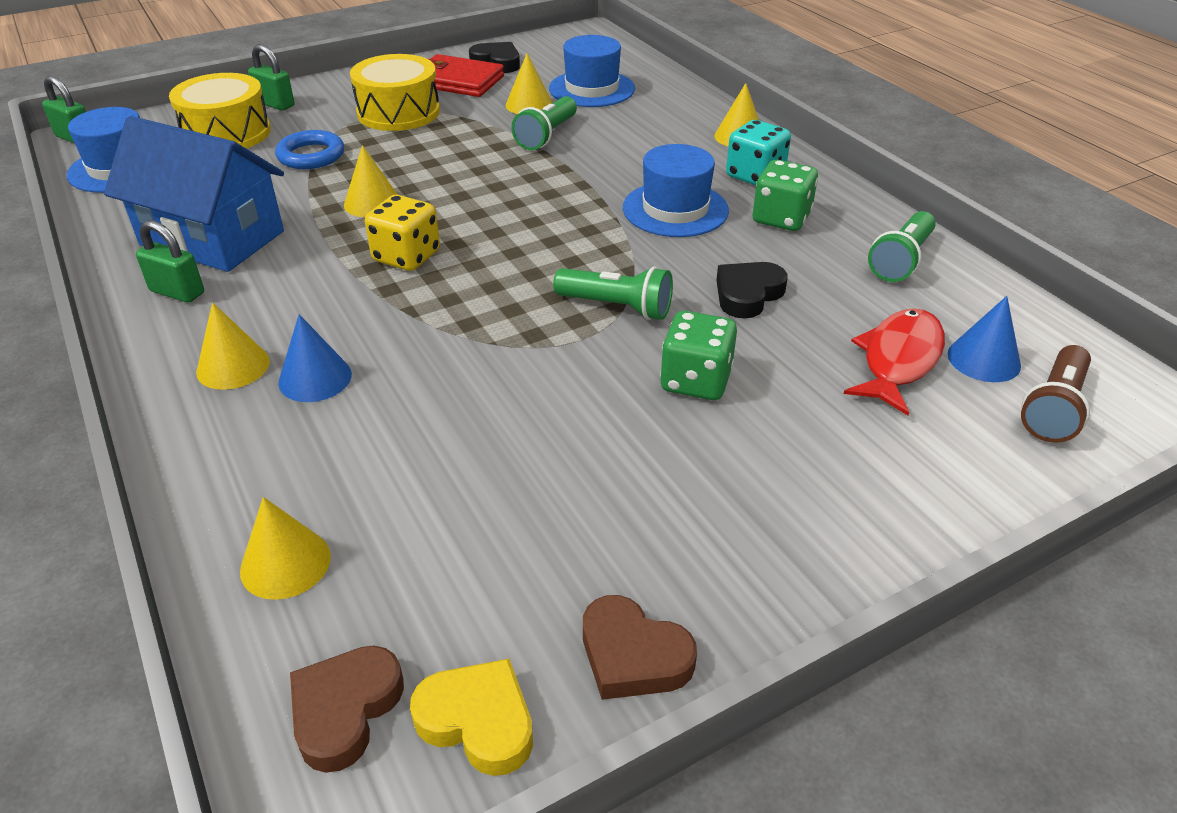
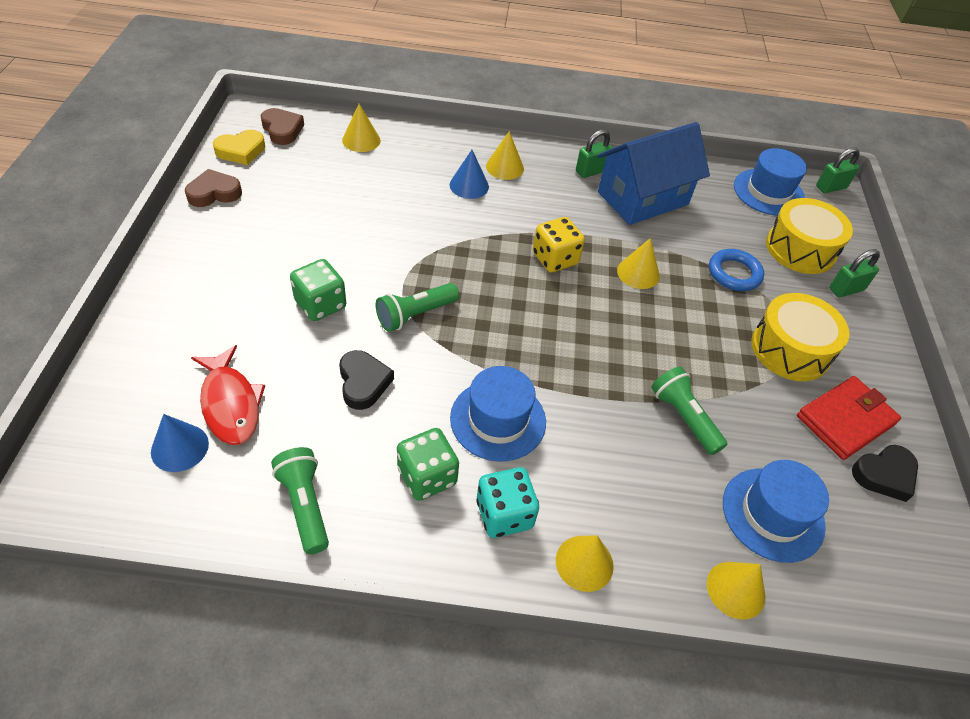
camera: 120 degrees right, 10 degrees up
(529, 105) = (759, 442): yellow cone -> yellow cone (736, 589)
(1054, 408) = (113, 439): brown flashlight -> none

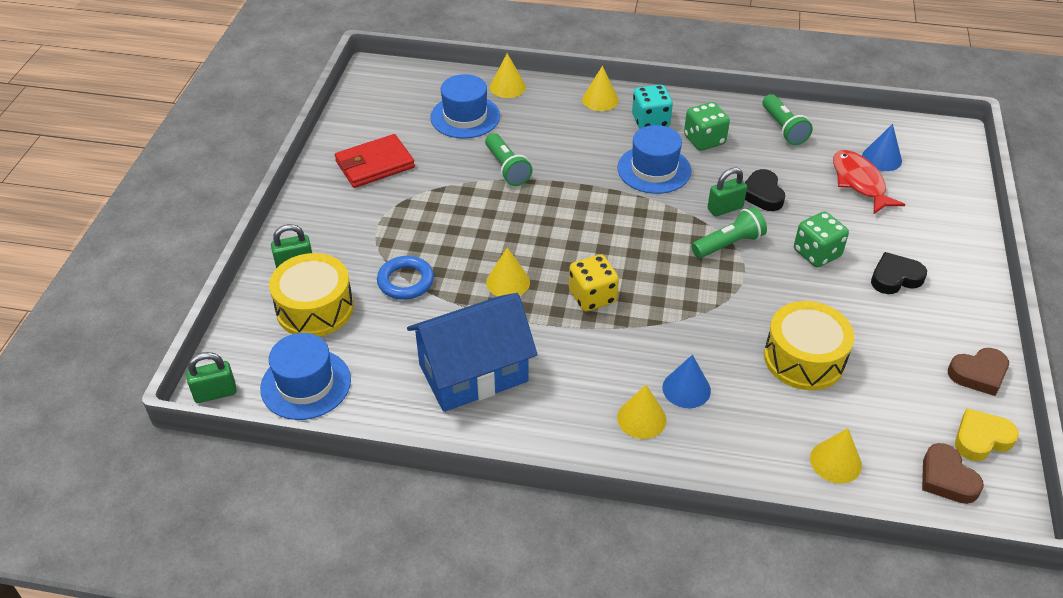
camera: 170 degrees left, 5 degrees down
(591, 171) = (528, 414): green padlock -> green padlock (725, 208)
(790, 349) = (389, 213): yellow drum -> yellow drum (804, 358)
(884, 475) = (369, 133): black heart -> black heart (895, 278)

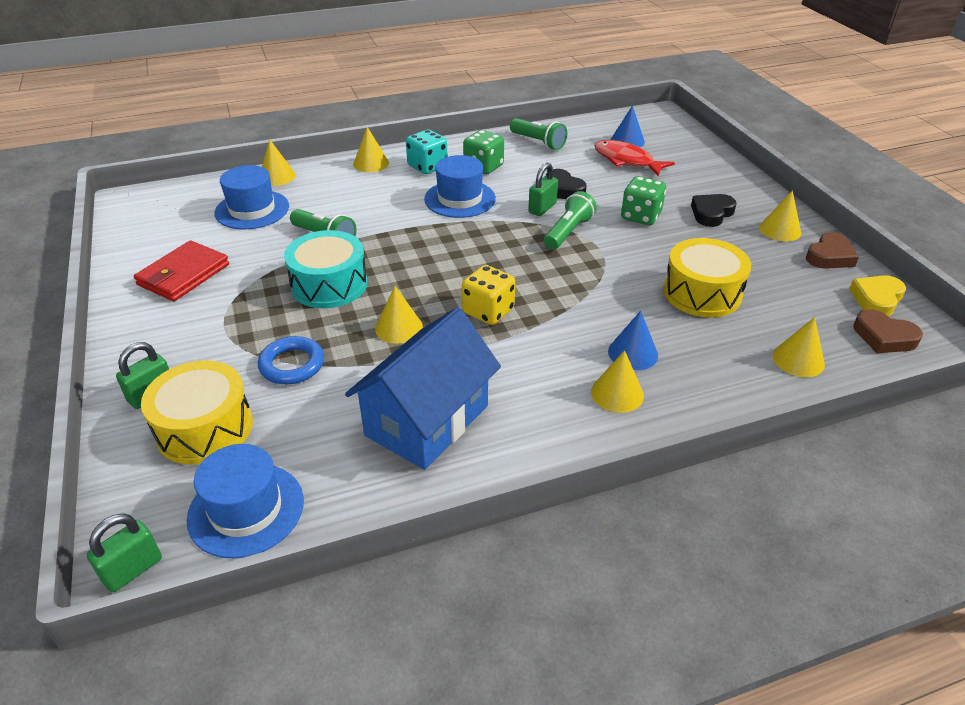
camera: 30 degrees left, 5 degrees down
(480, 218) = (329, 284): none -> turquoise drum
(953, 324) = (780, 230): none -> yellow cone

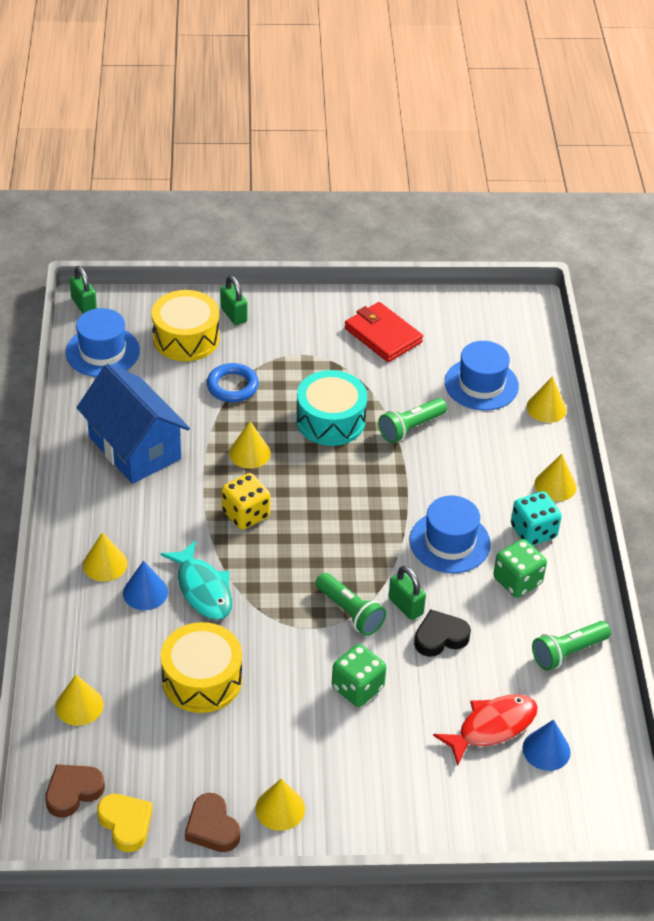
camera: 105 degrees right, 5 degrees up
(601, 316) = (203, 589): none -> turquoise fish
(711, 213) = (338, 758): black heart -> none

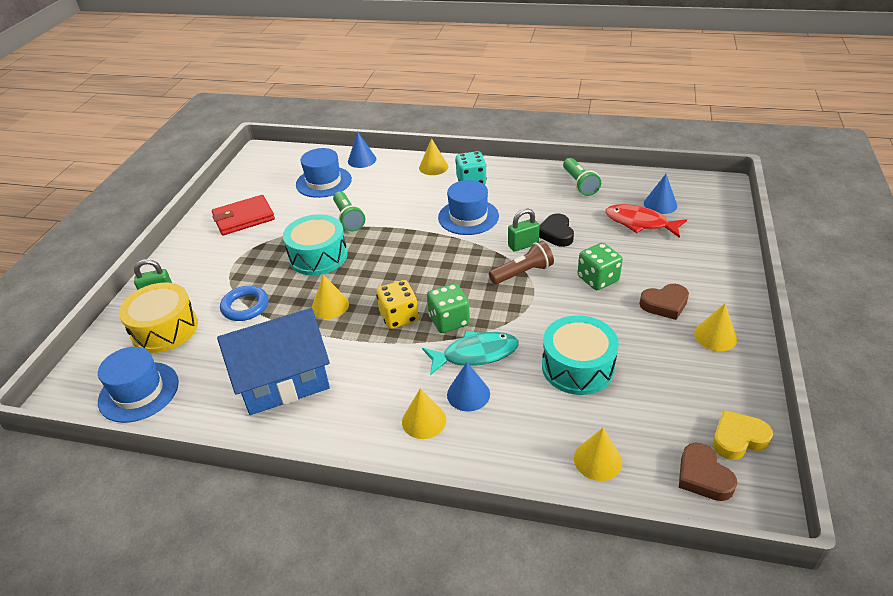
camera: 70 degrees left, 5 degrees down
(84, 305) = (61, 400): green padlock -> none
(202, 679) = (577, 367): yellow drum -> turquoise drum
(212, 827) = (737, 379): brown heart -> brown heart (664, 304)
(350, 612) = (522, 273): green flashlight -> brown flashlight
(492, 727) = (640, 223): red fish -> red fish turned 45 degrees counterclockwise
(517, 581) = (513, 194): green dice -> green dice (449, 321)
(546, 408) = (362, 160): yellow cone -> blue cone

